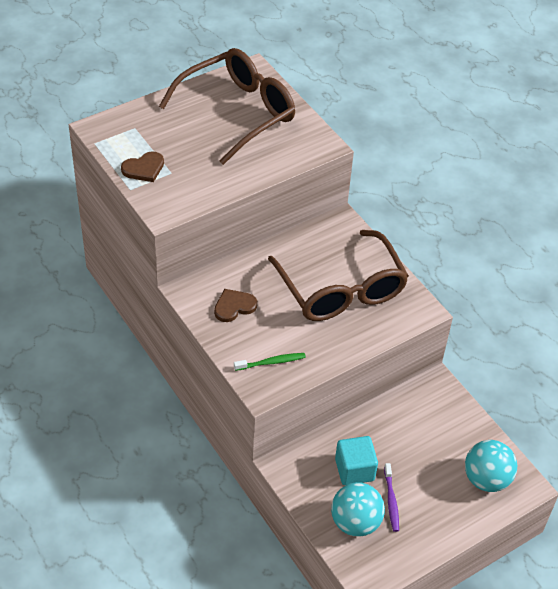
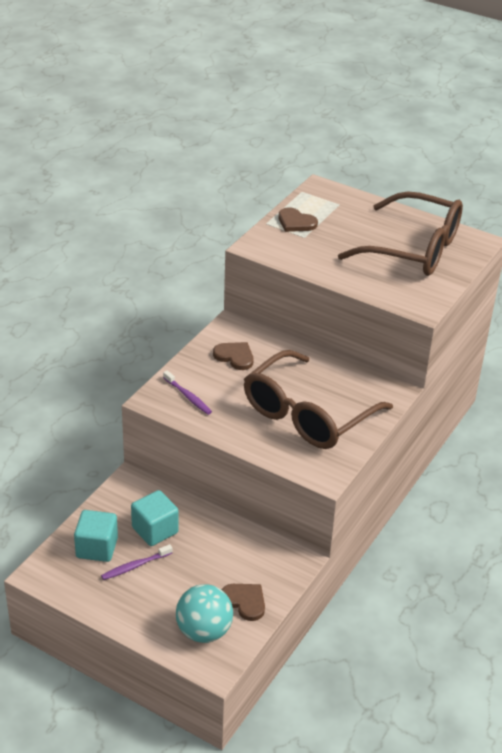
camera: 65 degrees right, 10 degrees down
(271, 362) = (188, 396): green toothbrush -> purple toothbrush
(355, 522) = (97, 548): turquoise ball -> turquoise cube
(466, 438) = (245, 601): none -> brown heart

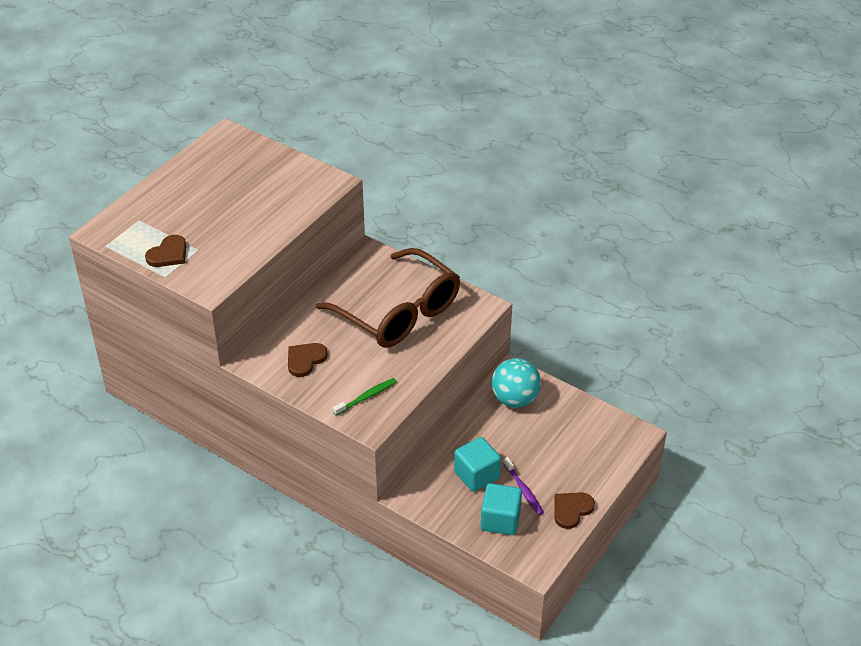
camera: 85 degrees left, 5 degrees up
(188, 396) = (366, 397): purple toothbrush -> green toothbrush
(204, 631) = (598, 441): turquoise ball -> turquoise ball (515, 399)
(245, 601) = (563, 413): brown heart -> brown heart (571, 510)
(414, 249) = (233, 176): brown glasses -> none

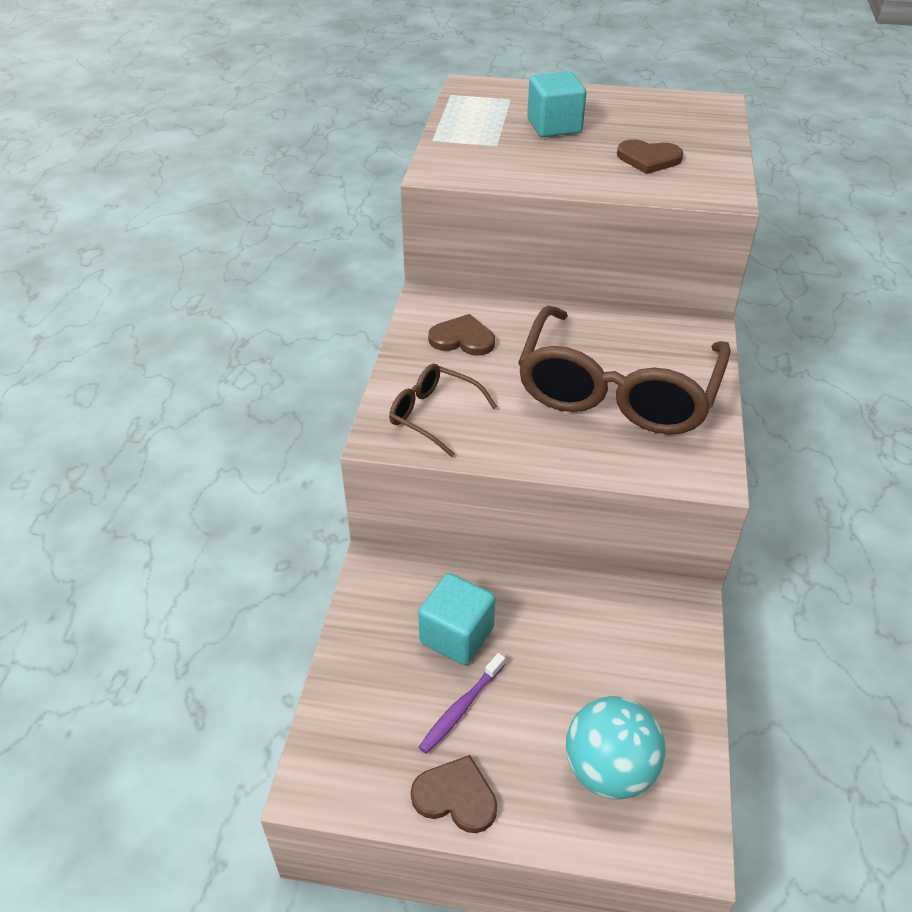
camera: 65 degrees right, 0 degrees up
(168, 254) = (472, 130): brown heart -> brown heart (648, 159)
(366, 397) = (433, 415): green toothbrush -> brown glasses
(500, 520) = (385, 698): turquoise cube -> turquoise cube (554, 126)
(515, 399) = (637, 629): turquoise ball -> turquoise ball (609, 770)

